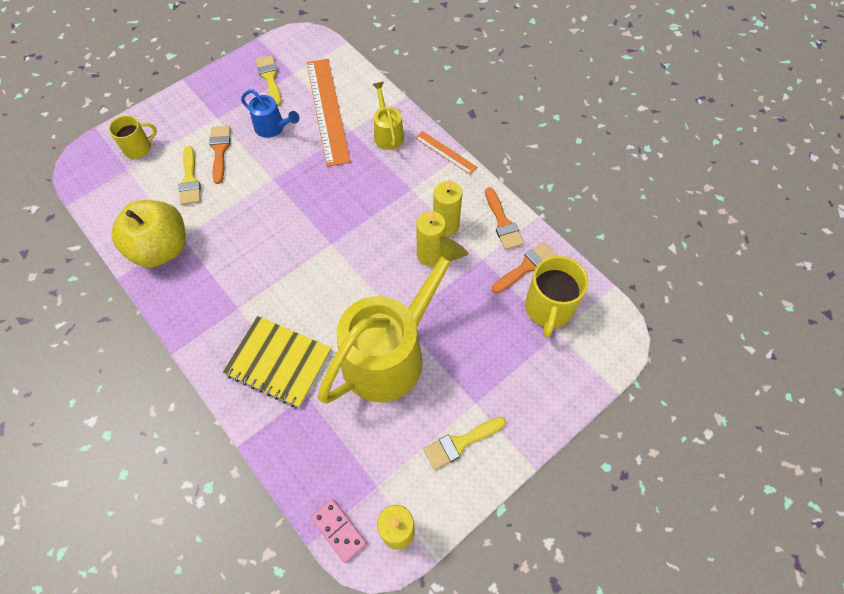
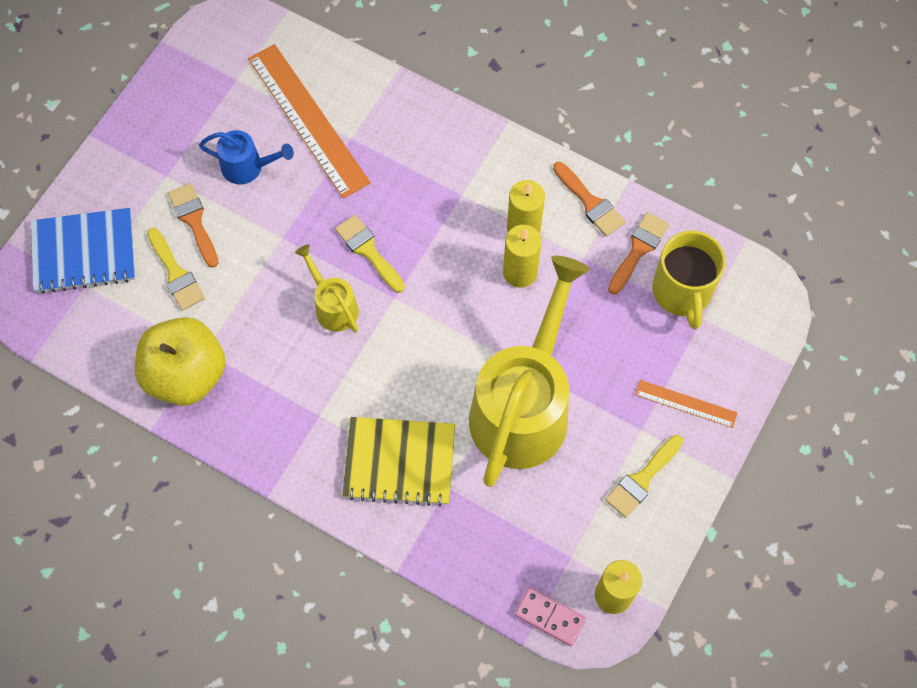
camera: 20 degrees left, 5 degrees up
(138, 148) = (84, 252): yellow mug -> blue notebook
(270, 78) = (209, 96): yellow brush -> yellow brush (368, 251)
(387, 133) = (400, 128): yellow watering can -> yellow watering can (333, 305)
(445, 152) = (484, 131): orange ruler -> orange ruler (686, 403)

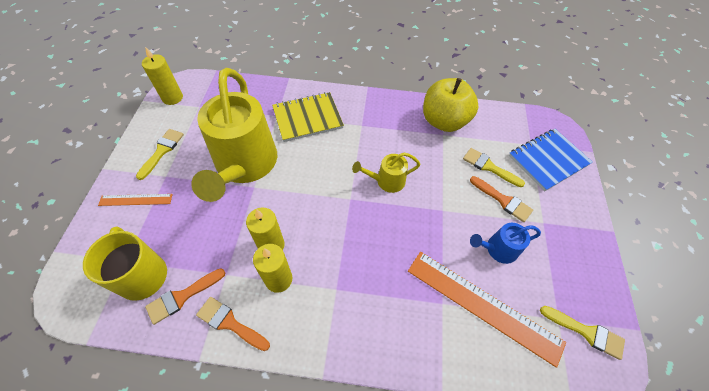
camera: 155 degrees right, 10 degrees down
(333, 305) = (386, 181): yellow watering can -> yellow watering can turned 135 degrees clockwise
(368, 251) = (382, 222): yellow brush -> yellow brush (586, 332)
(550, 617) = (205, 81): pink domino -> none
(638, 249) = (182, 297): orange brush -> orange brush turned 45 degrees clockwise

